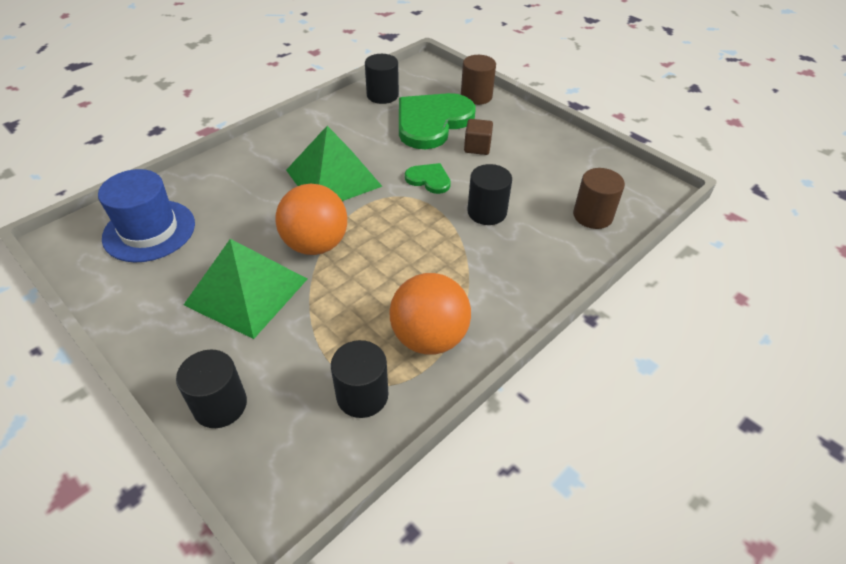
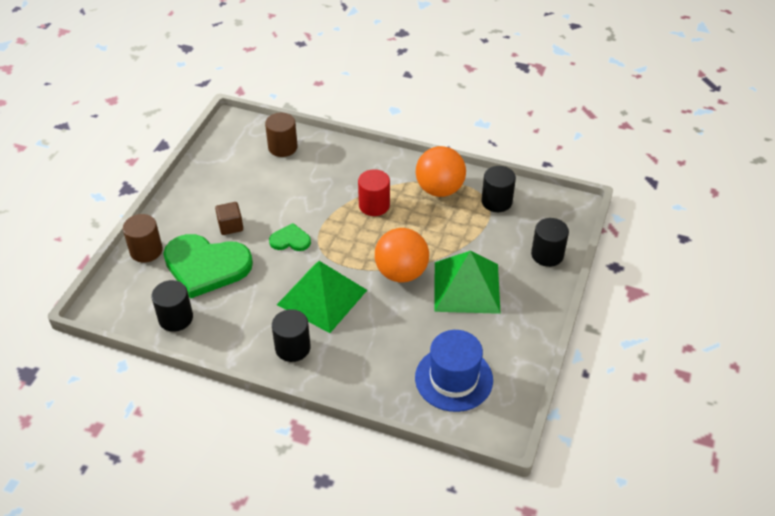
camera: 115 degrees left, 0 degrees up
(429, 179) = (290, 240): green heart -> green heart turned 90 degrees clockwise
(440, 260) = (374, 205): none -> red cylinder
(487, 212) = (310, 198): black cylinder -> black cylinder (292, 348)

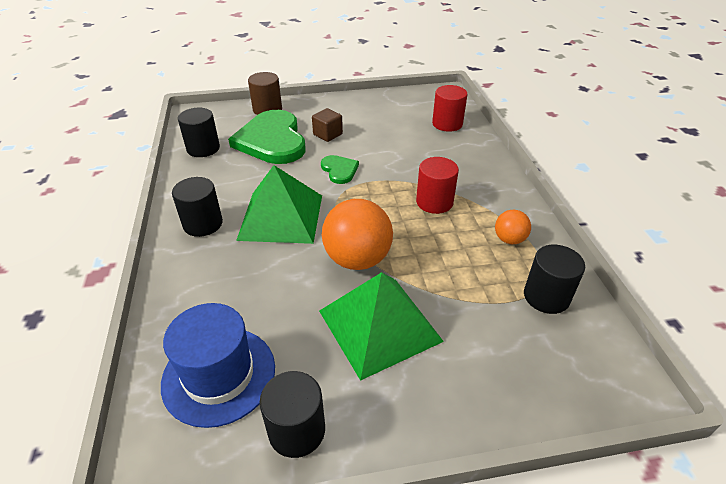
camera: 60 degrees right, 5 degrees down
(282, 147) = (447, 124): brown cylinder -> red cylinder
(439, 189) = (509, 239): orange ball -> orange ball, size x0.52
(547, 255) = (509, 392): black cylinder -> black cylinder (297, 430)

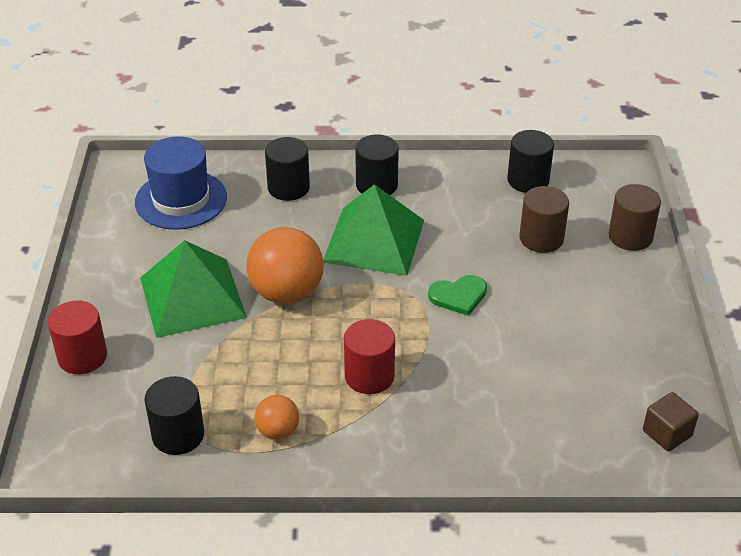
camera: 100 degrees right, 0 degrees up
(272, 140) = (541, 238): green heart -> brown cylinder
(297, 430) = (113, 239): black cylinder -> black cylinder (288, 188)
(327, 134) = (552, 293): brown cube -> brown cube (667, 433)
(447, 124) = (574, 436): red cylinder -> red cylinder (82, 357)

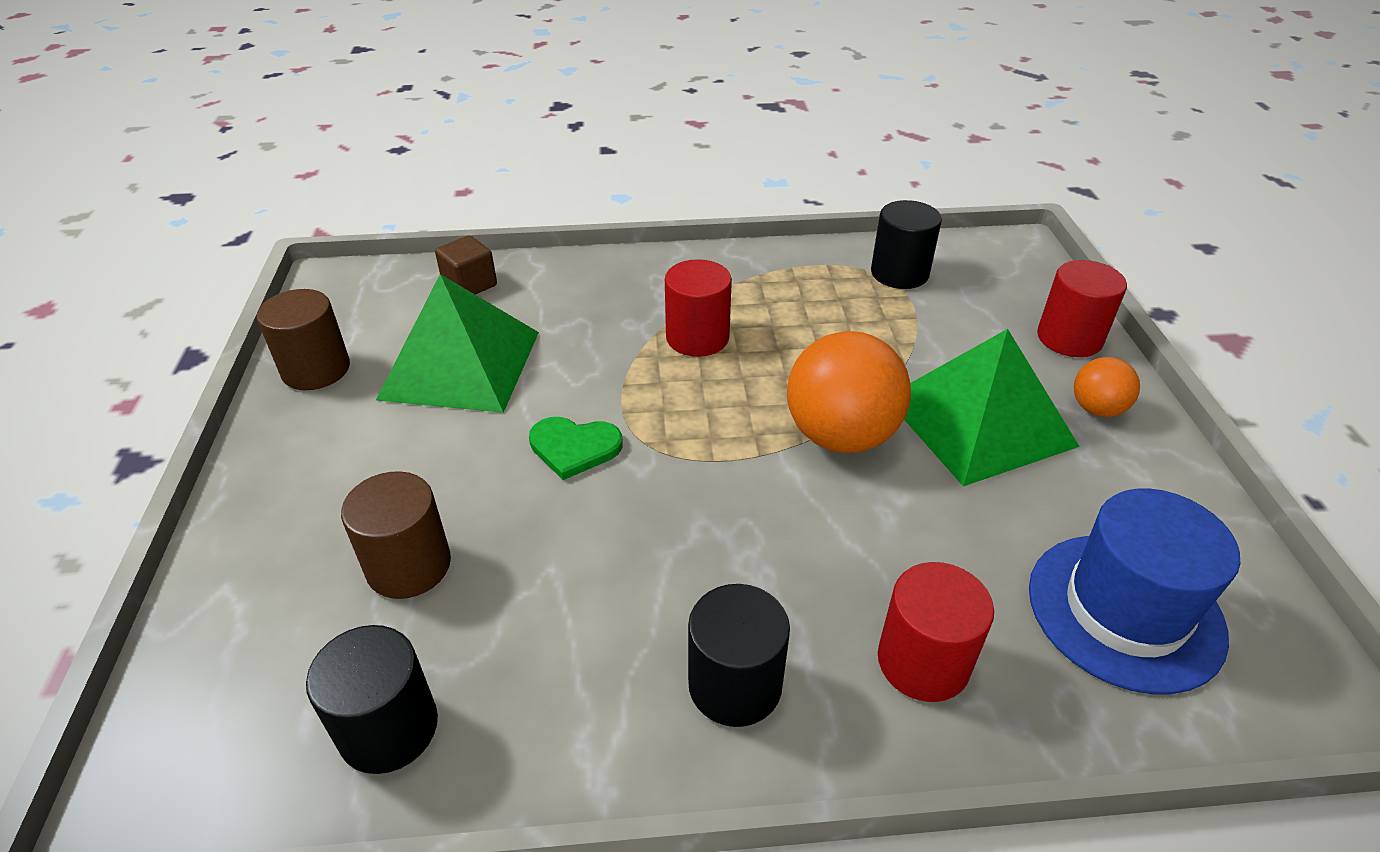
camera: 175 degrees right, 0 degrees up
(278, 431) = (792, 282): orange ball -> orange ball (1096, 409)
(288, 188) = (923, 662): black cylinder -> red cylinder
(374, 240) = (720, 540): green pyramid -> green pyramid (461, 364)
(458, 296) = (574, 447): green heart -> green heart turned 150 degrees counterclockwise
(630, 236) = (234, 582): brown cylinder -> brown cylinder (316, 369)
(667, 433) = (347, 302): brown cube -> brown cube (470, 285)

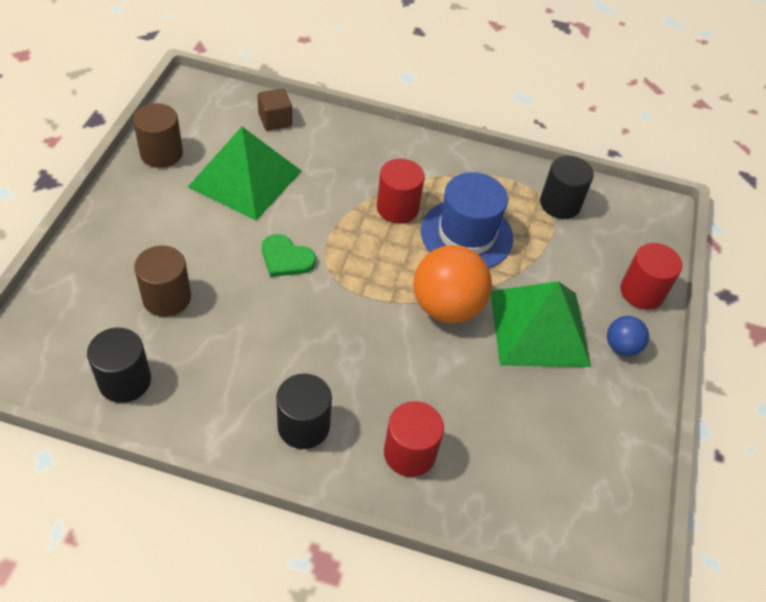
camera: 15 degrees right, 10 degrees up
(1096, 409) = (621, 347): orange ball -> blue ball
(1125, 611) = (542, 471): blue hat -> blue hat (466, 234)

